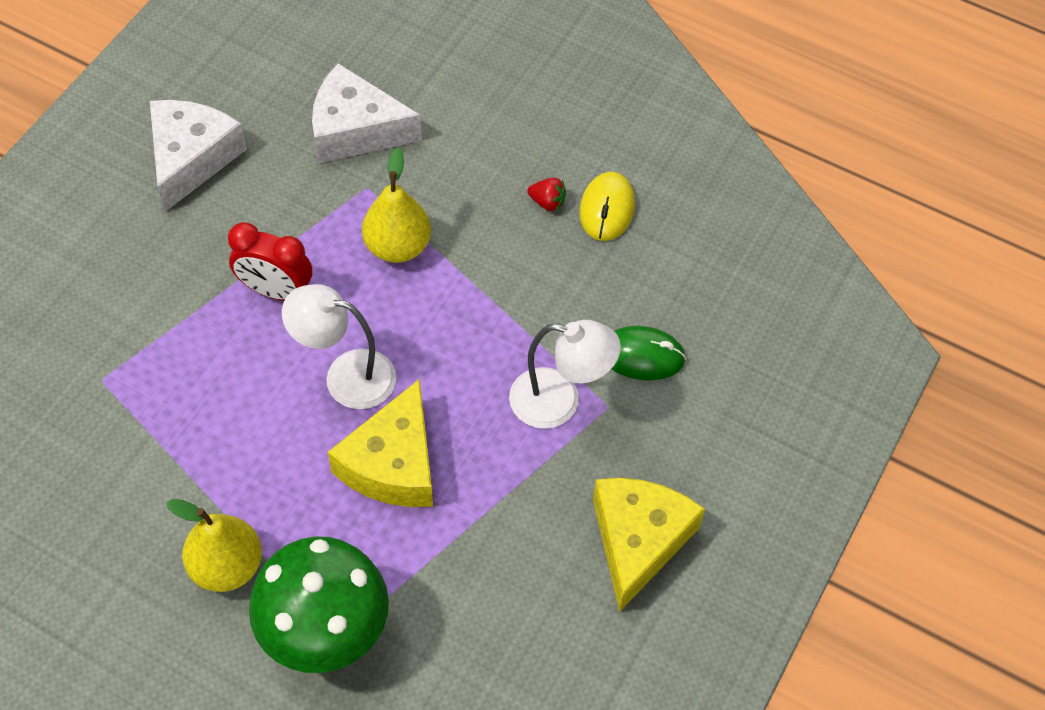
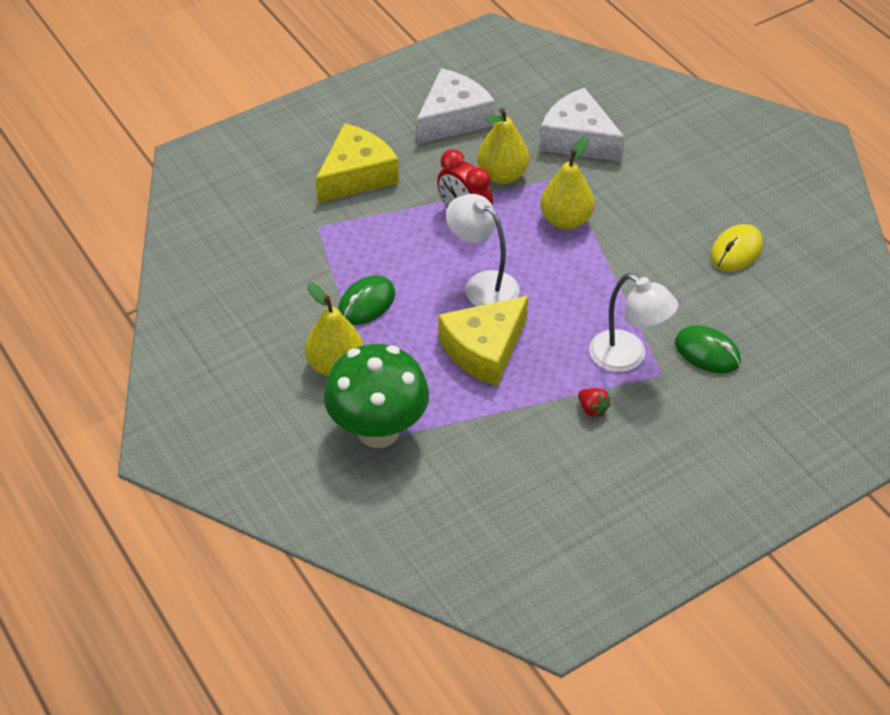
camera: 30 degrees right, 10 degrees down
(219, 462) = (366, 303): none -> green mouse
(292, 215) = (502, 175): none -> yellow pear
(547, 202) = (693, 231): red strawberry -> red strawberry (592, 409)
(638, 541) = (634, 466): yellow cheese -> yellow cheese (357, 175)

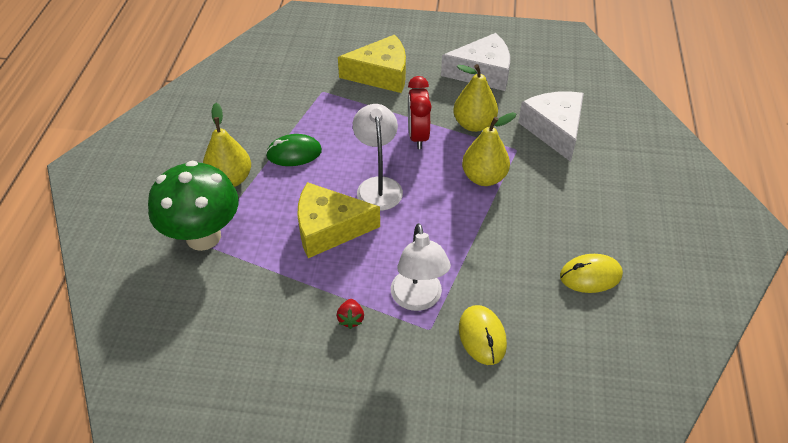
camera: 40 degrees right, 0 degrees up
(707, 352) = (482, 336): green mouse -> yellow mouse

